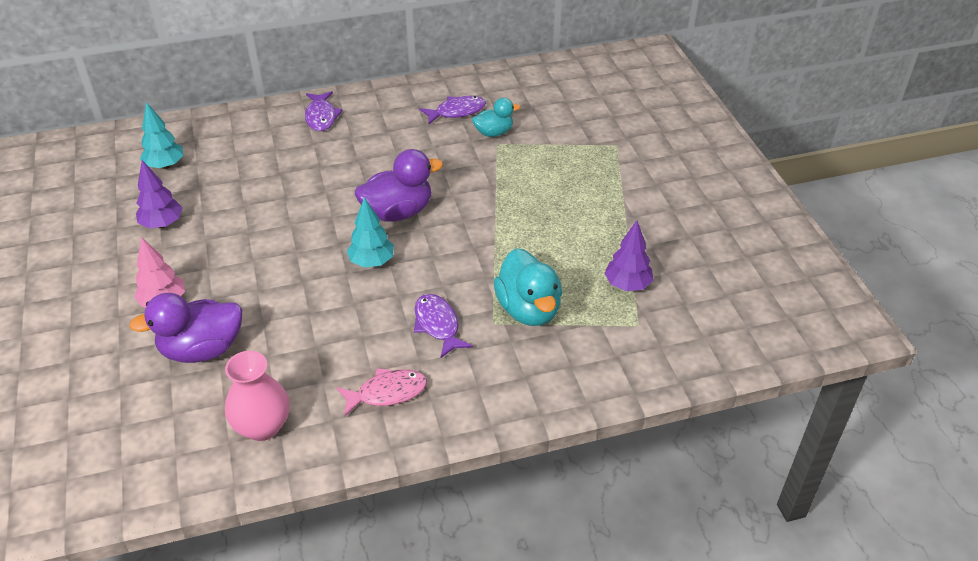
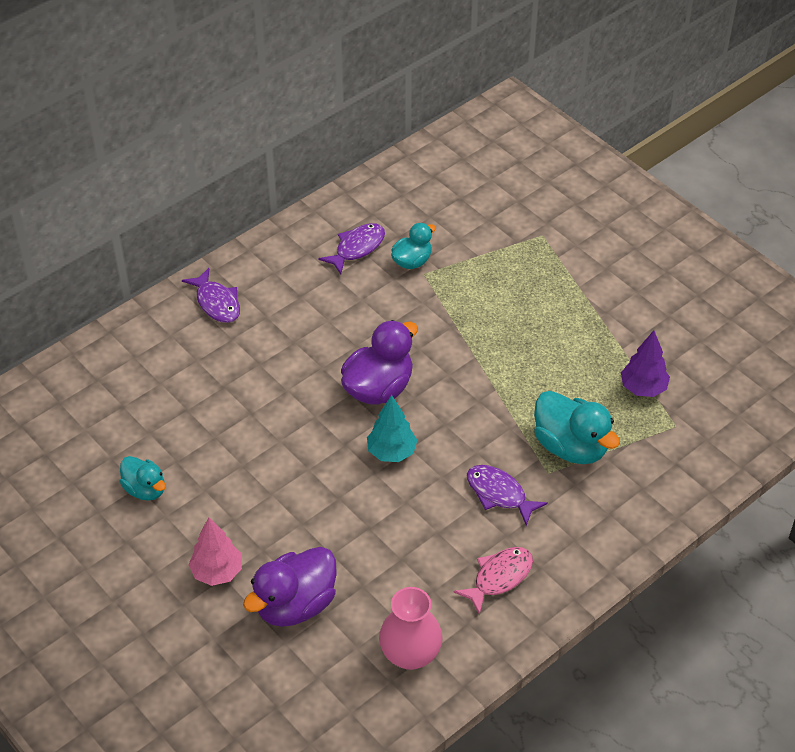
camera: 25 degrees left, 5 degrees up
(162, 224) = (145, 489): purple tree -> turquoise duck
(165, 165) = (91, 421): turquoise tree -> none

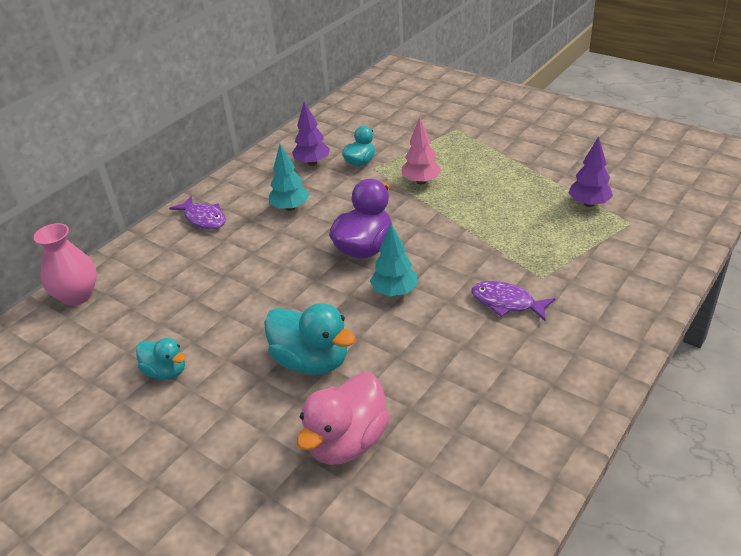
camera: 10 degrees left, 10 degrees down
(217, 572) = (256, 429): pink tree -> pink tree (421, 181)
(295, 605) = (347, 442): purple duck -> pink duck
(314, 311) = (290, 208): none -> turquoise tree
(357, 248) = (312, 163): purple fish -> purple tree
(410, 654) = (484, 462): pink vase -> pink vase (77, 296)
(499, 577) = (540, 370): pink fish -> none
(571, 446) = (551, 255): turquoise duck -> turquoise duck (311, 361)

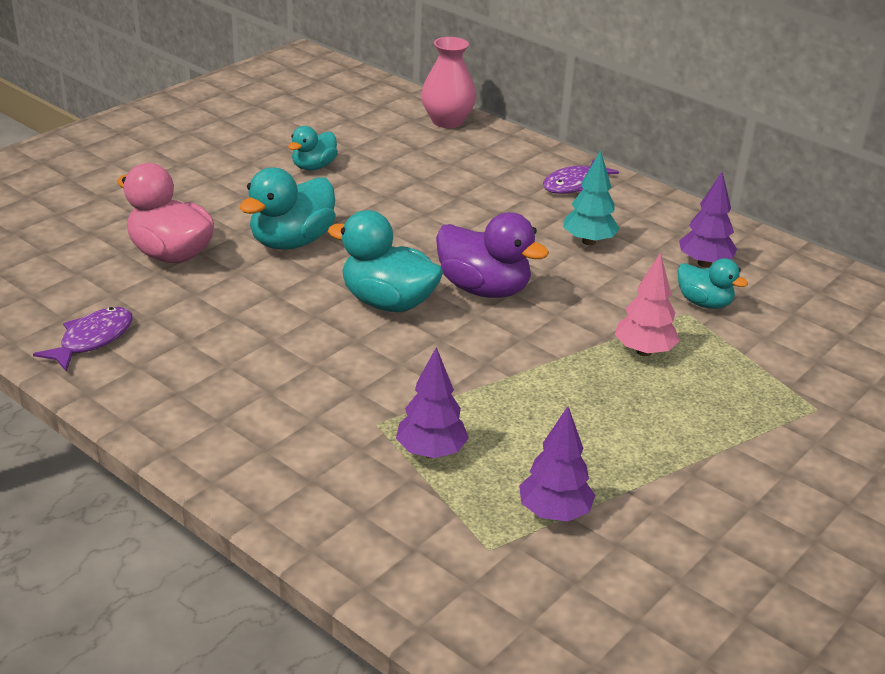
camera: 90 degrees right, 5 degrees down
(394, 292) = (388, 302): turquoise tree -> turquoise duck
(506, 303) = (335, 384): purple fish -> purple fish (92, 340)
(559, 252) = (431, 452): none -> purple tree

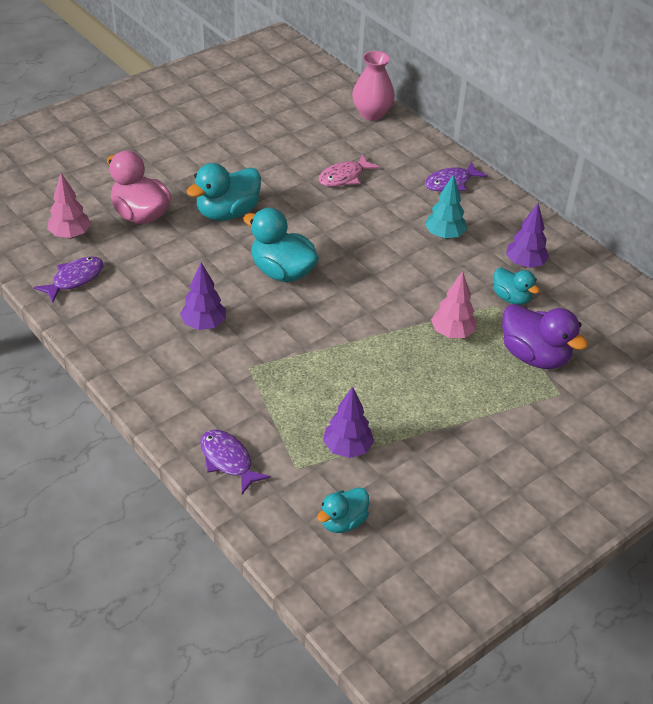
camera: 10 degrees right, 10 degrees up
(75, 286) = (70, 235): none -> pink tree
(313, 167) = (259, 147): turquoise duck -> turquoise duck (343, 522)
(383, 552) = (228, 460): none -> purple fish
(431, 452) = (279, 393): purple tree -> purple tree (204, 324)
(435, 189) = (344, 177): none -> pink fish
(484, 289) = (354, 268): purple duck -> purple duck (534, 356)

